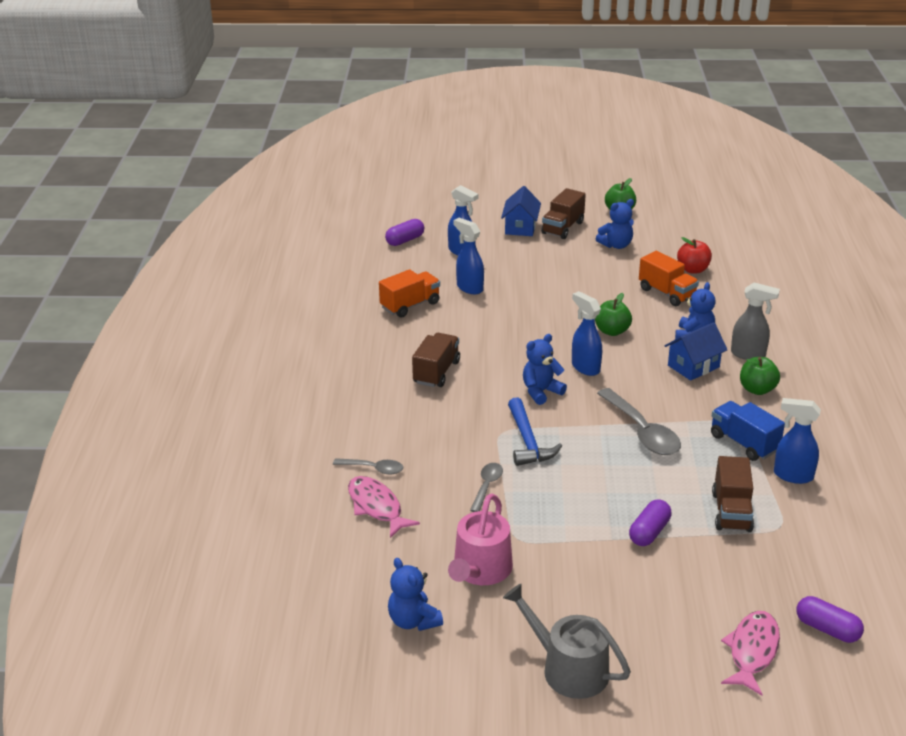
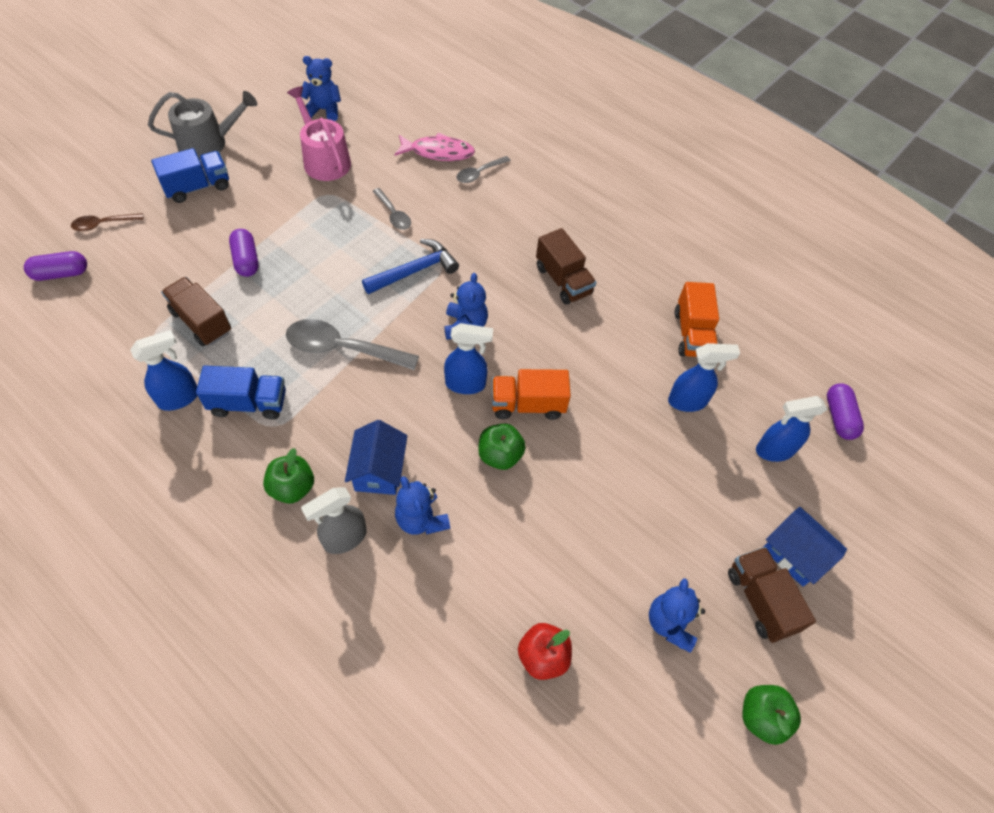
camera: 125 degrees right, 25 degrees up
(528, 441) = (414, 271): blue hammer -> blue hammer turned 120 degrees clockwise
(627, 627) = (198, 187): none -> blue truck
(667, 293) = (520, 574): orange truck -> orange truck (528, 405)
(752, 651) = (103, 224): pink fish -> brown spoon

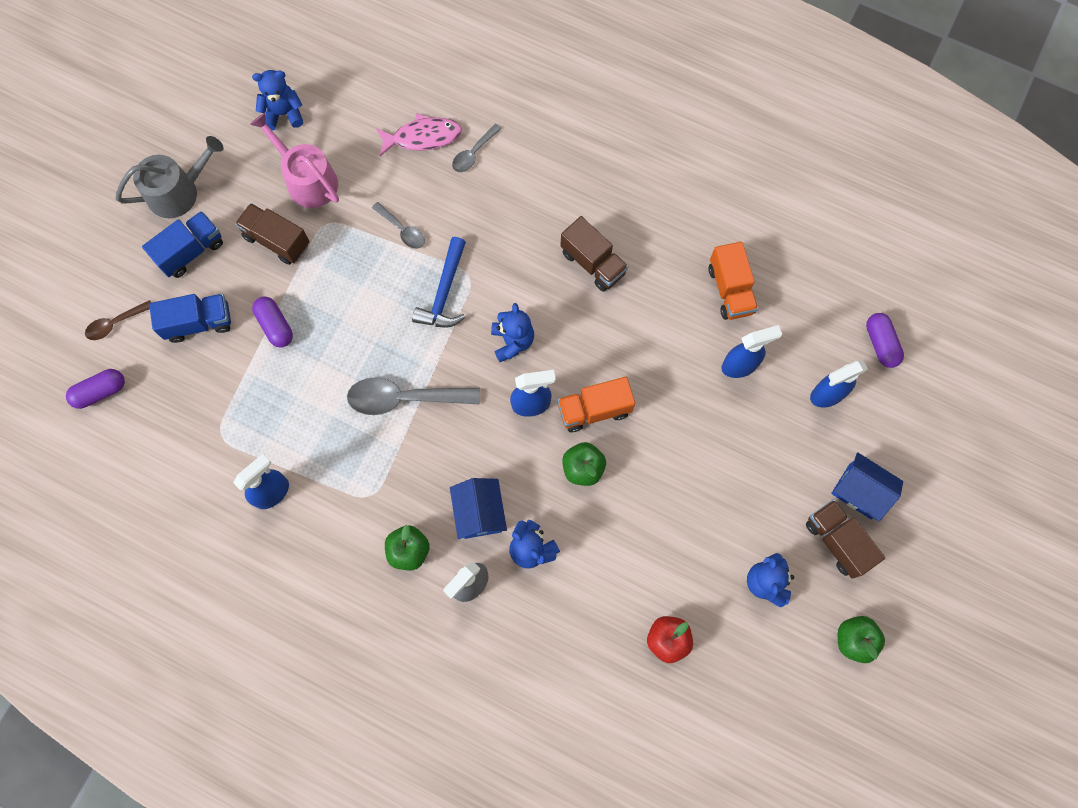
camera: 10 degrees left, 15 degrees up
(201, 322) = (260, 407): brown truck -> brown truck (277, 241)
(249, 403) = (338, 480): blue truck -> blue truck (199, 323)
(414, 271) = (444, 292): blue hammer -> blue hammer turned 150 degrees clockwise

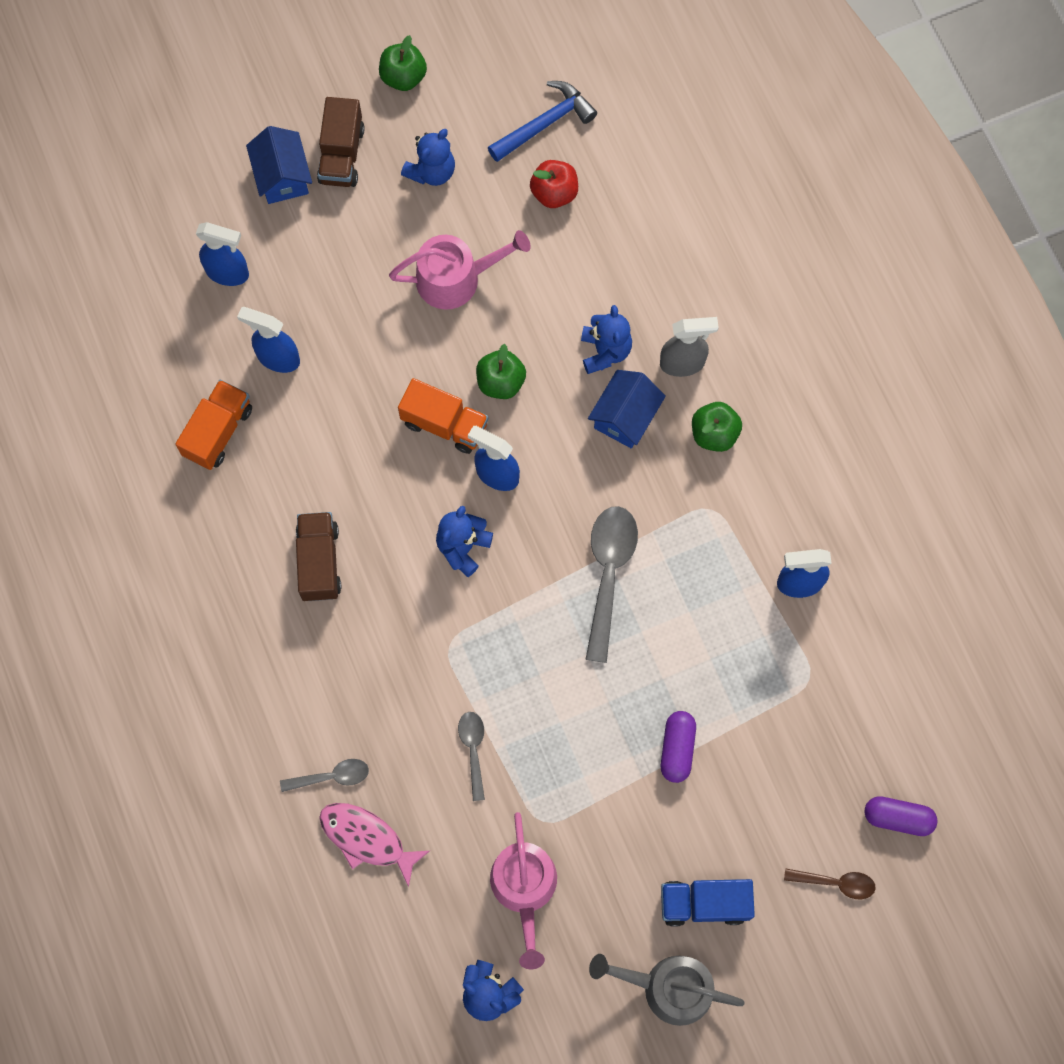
camera: 140 degrees left, 0 degrees up
(199, 323) = (751, 814): blue truck -> none
(277, 241) = (608, 843): brown truck -> none
(405, 398) = (608, 574): grey spoon -> grey spoon turned 120 degrees counterclockwise
(444, 292) = (486, 649): blue hammer -> blue hammer (544, 123)
(677, 516) = (456, 278): none -> pink watering can
(880, 344) = (136, 276): purple capsule -> none

